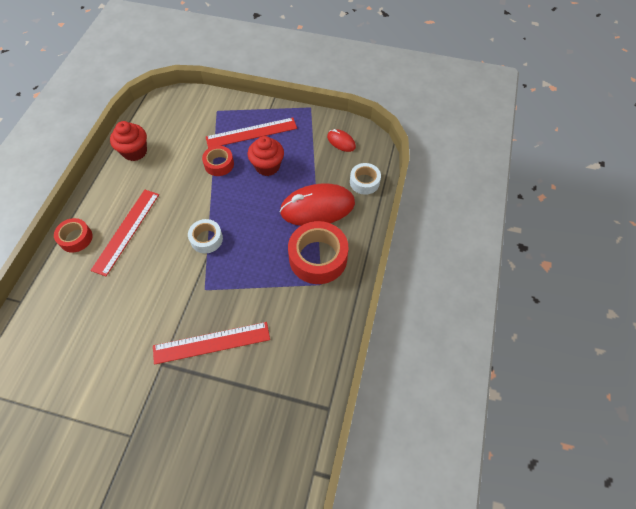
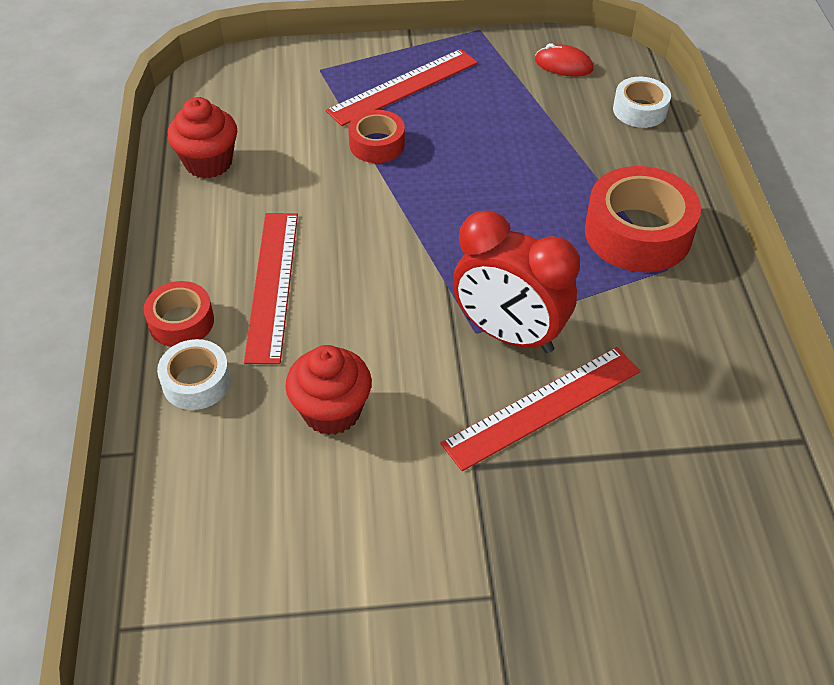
camera: 20 degrees left, 10 degrees down
(206, 239) = (429, 258): white tape -> white tape (196, 382)
(219, 296) = (509, 334): none -> red clock
(267, 166) = (464, 127): red cupcake -> red cupcake (331, 411)
(317, 208) = (588, 164): red mouse -> none

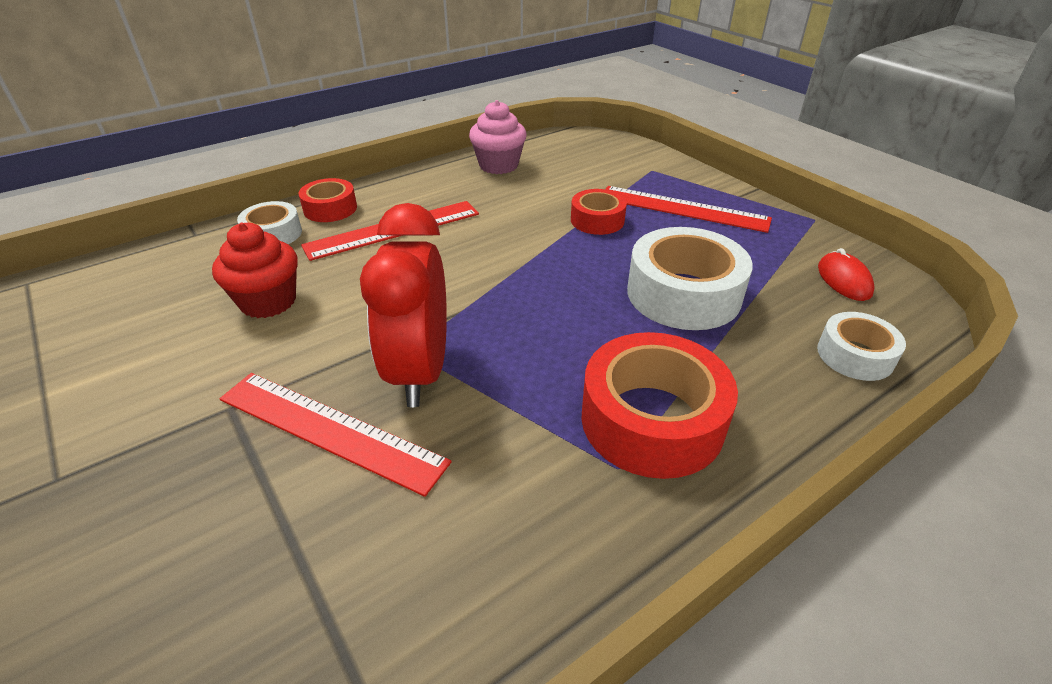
camera: 60 degrees right, 10 degrees down
(208, 163) = (498, 165): red cupcake -> pink cupcake
(519, 149) = (683, 294): none -> white tape

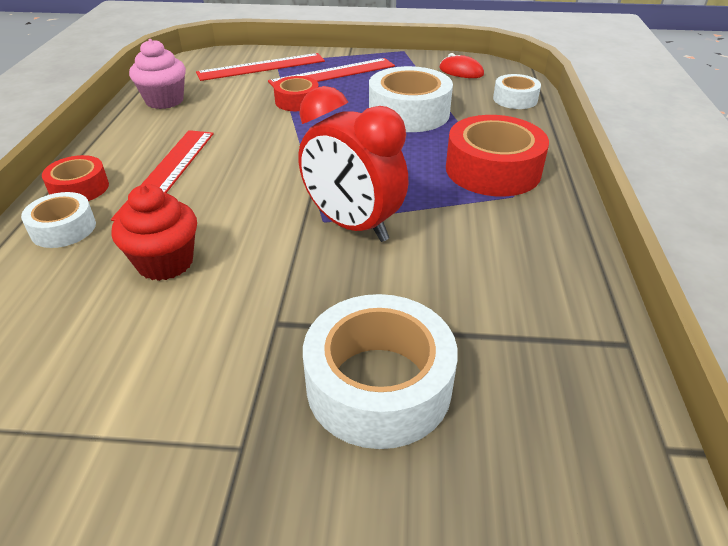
camera: 50 degrees left, 0 degrees up
(177, 527) = (378, 385): none -> white tape
(329, 430) = (362, 283): red ruler -> red ruler (261, 67)

